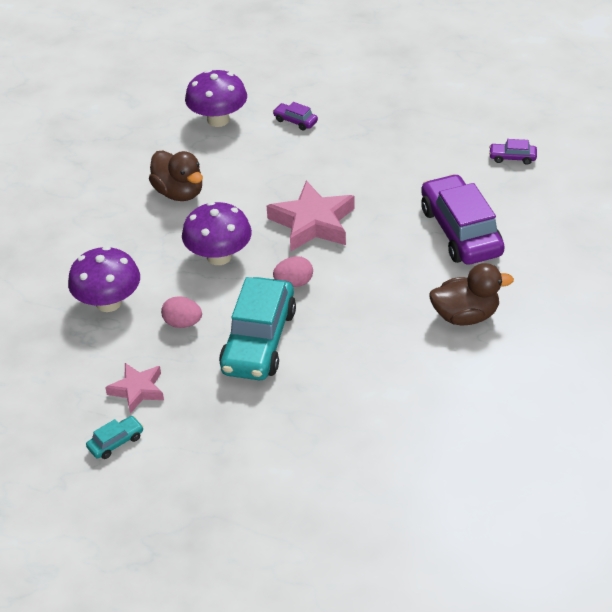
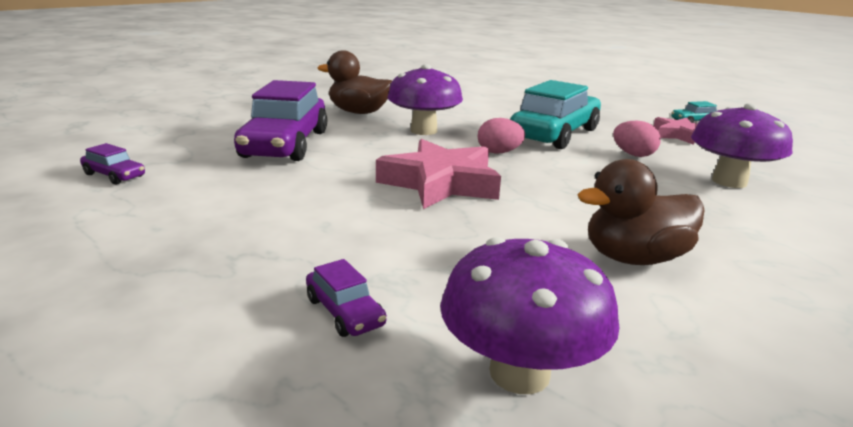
camera: 160 degrees left, 20 degrees down
(179, 192) = (634, 258): brown duck -> brown duck turned 90 degrees counterclockwise
(219, 256) = (580, 184): purple mushroom -> purple mushroom (423, 131)

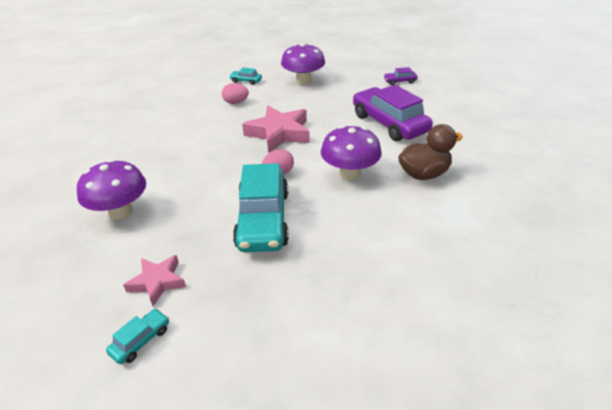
camera: 145 degrees right, 15 degrees up
(345, 312) = (246, 81): purple car -> turquoise car
(519, 373) = (191, 87): purple mushroom -> purple mushroom (303, 81)
(633, 155) = (191, 217): pink egg -> pink egg (236, 102)
(634, 258) = (170, 129): brown duck -> none

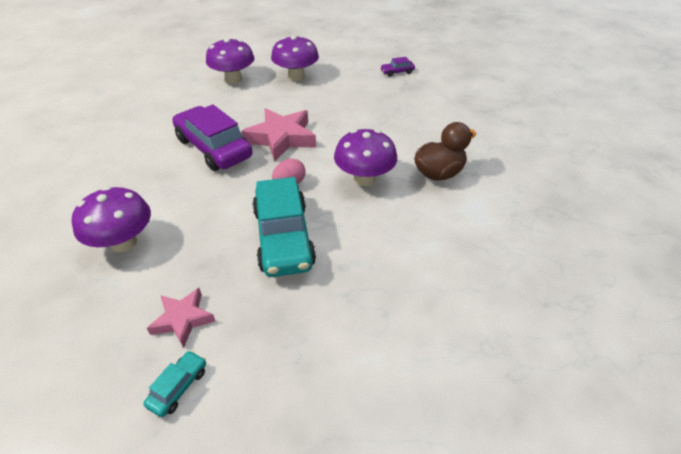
camera: 10 degrees left, 5 degrees up
(236, 102) = (227, 105): pink egg -> none
(246, 81) = (233, 79): turquoise car -> purple mushroom
(389, 123) = (394, 120): purple car -> purple car (214, 148)

